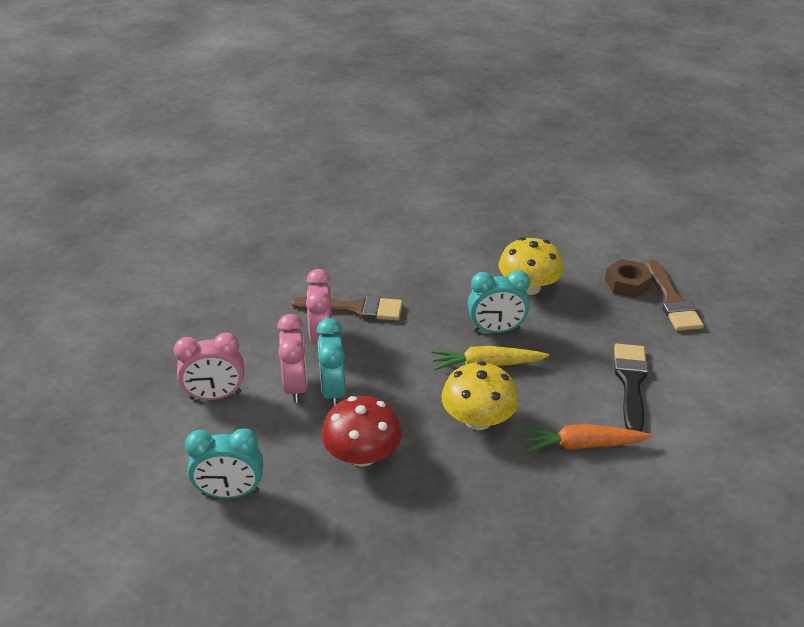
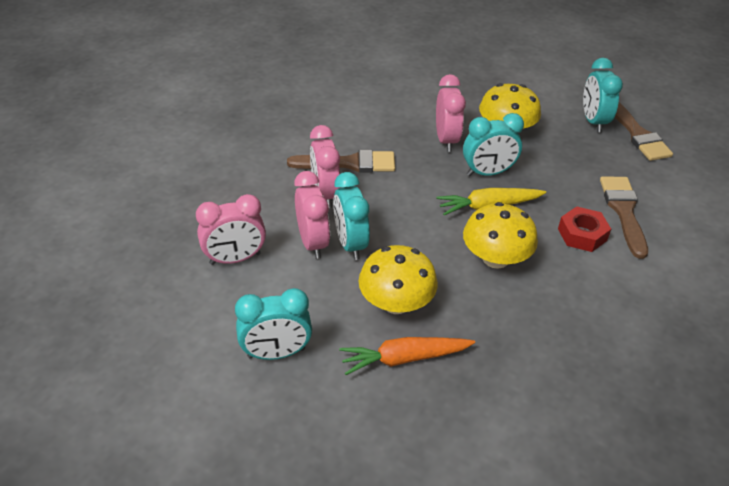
camera: 10 degrees left, 5 degrees up
(362, 455) = (396, 303): red mushroom -> yellow mushroom
(462, 292) = (446, 140): none -> pink clock
(577, 403) = (582, 234): none -> red nut
(582, 445) = (598, 273): orange carrot -> orange carrot (404, 358)
(627, 284) = (593, 121): brown nut -> turquoise clock
(631, 383) = (623, 211): black brush -> brown brush

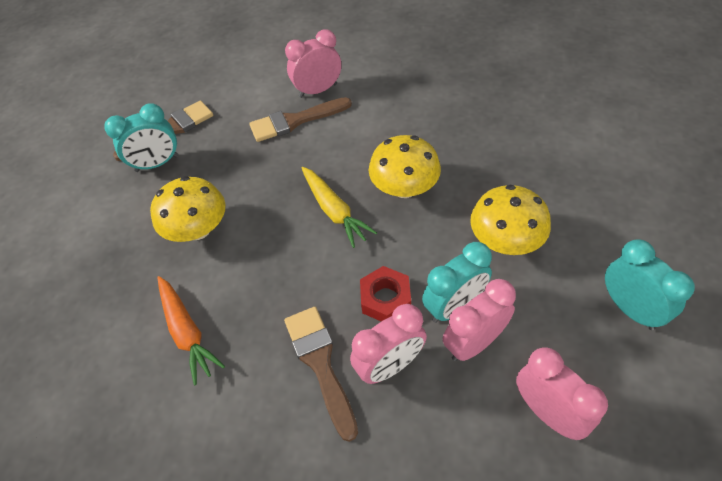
camera: 105 degrees left, 10 degrees up
(404, 358) = (560, 214): orange carrot -> orange carrot (187, 332)
(446, 140) = (234, 278): pink clock -> pink clock (318, 90)
(488, 173) = (280, 225): turquoise clock -> none
(582, 234) = (340, 140): red nut -> red nut (385, 299)

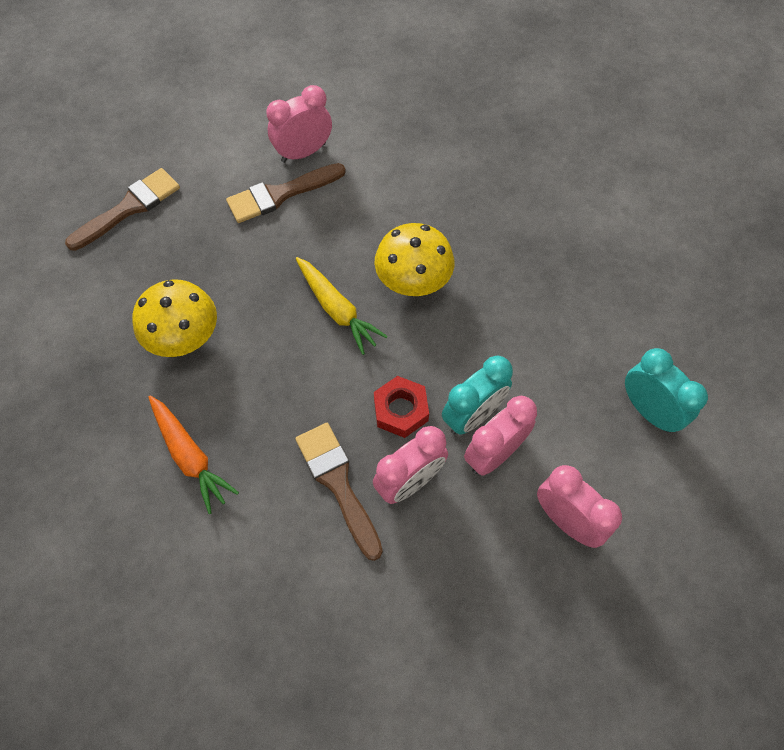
camera: 10 degrees left, 10 degrees up
(157, 164) = (121, 253): turquoise clock -> none
(505, 240) = (524, 339): yellow mushroom -> none

